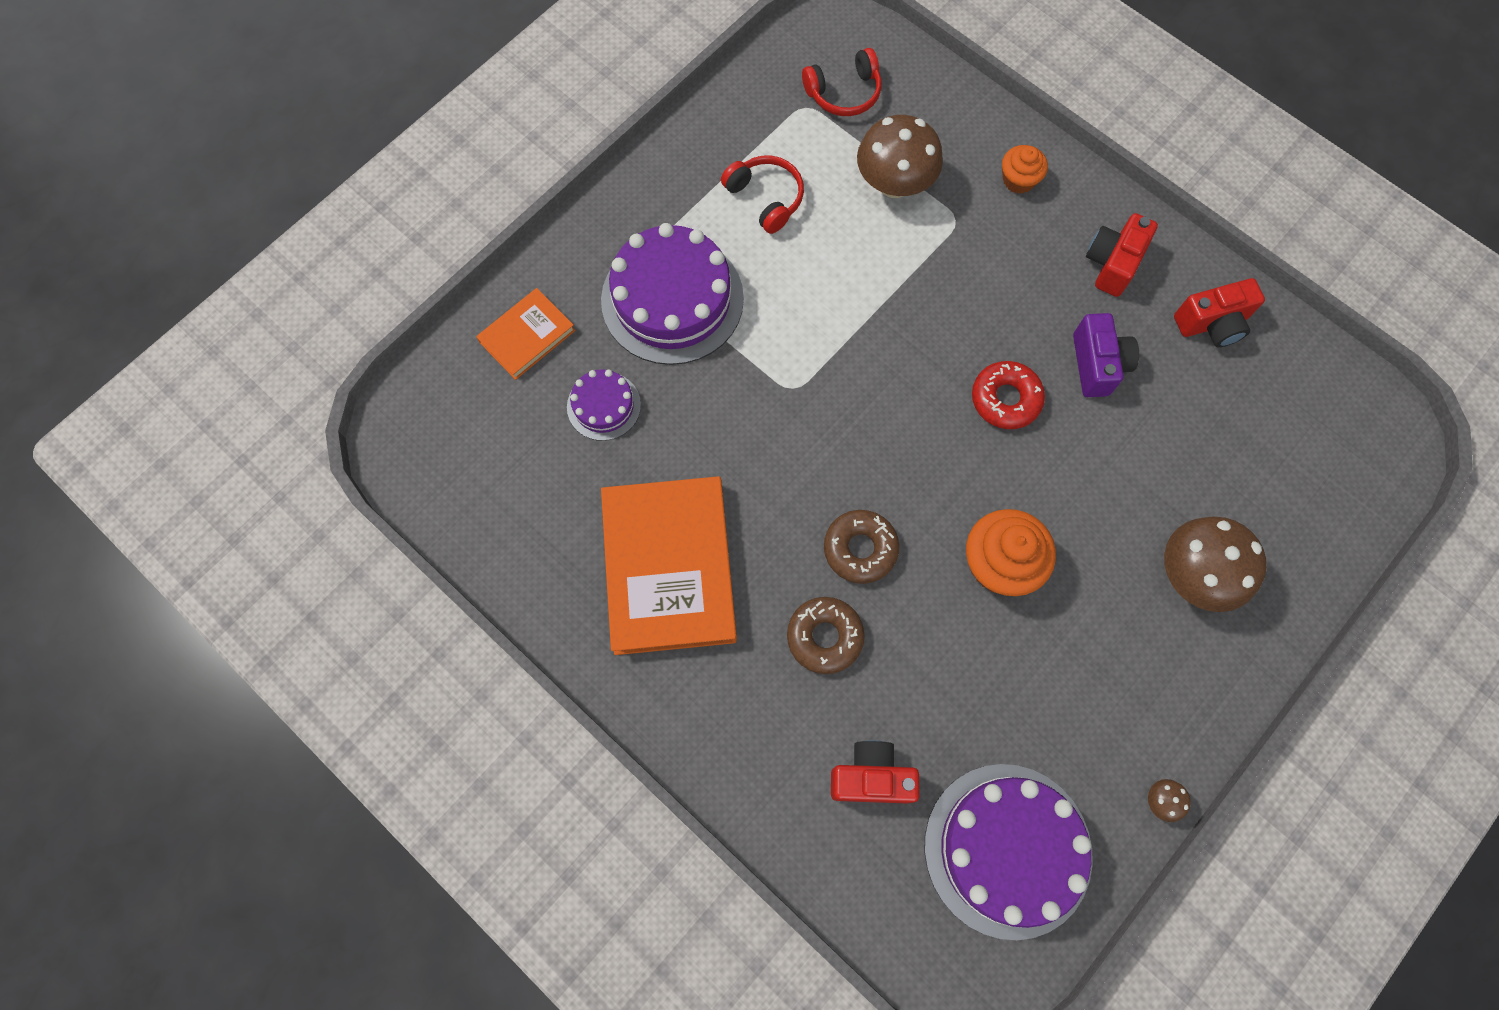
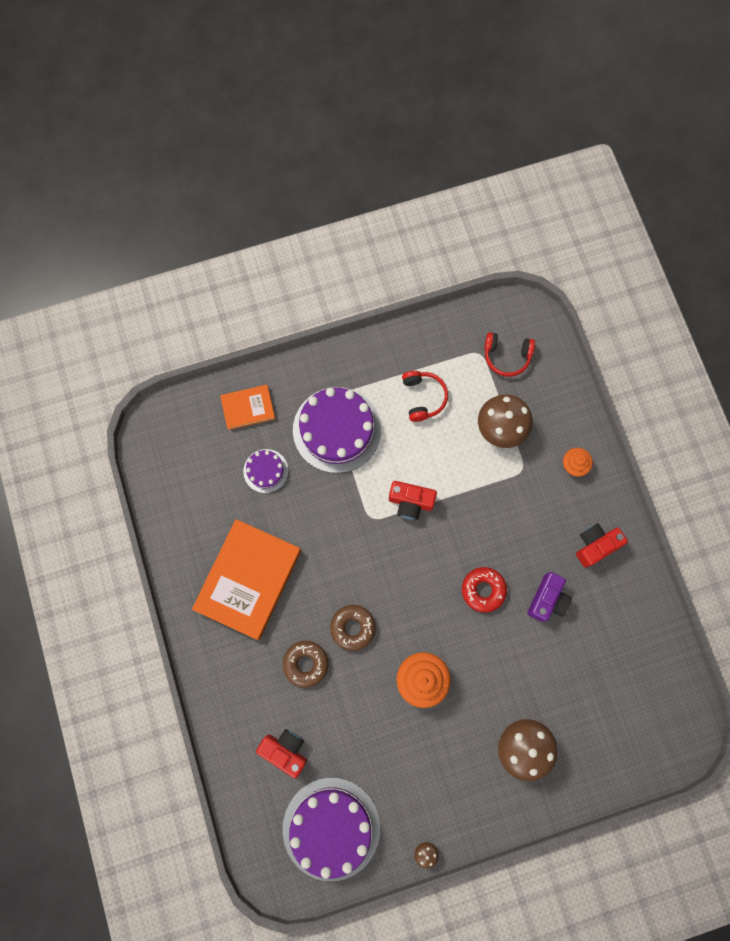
camera: 30 degrees right, 5 degrees up
(1212, 324) = (629, 613): red camera -> red camera (410, 502)

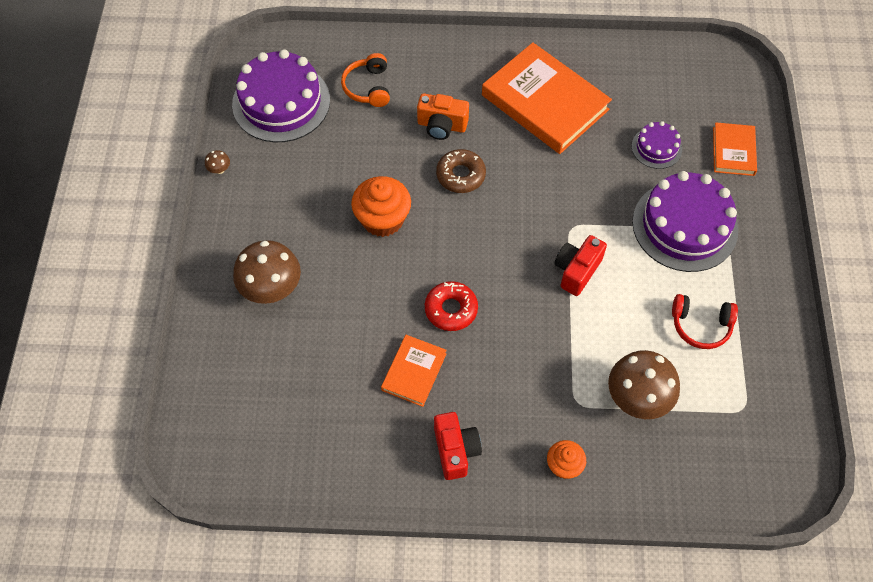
camera: 110 degrees right, 15 degrees down
(285, 750) = (368, 87): red camera -> orange headphones
(306, 663) = (442, 126): brown donut -> orange camera
(506, 356) = (731, 440): red headphones -> none
(547, 599) = (414, 372): purple camera -> orange book

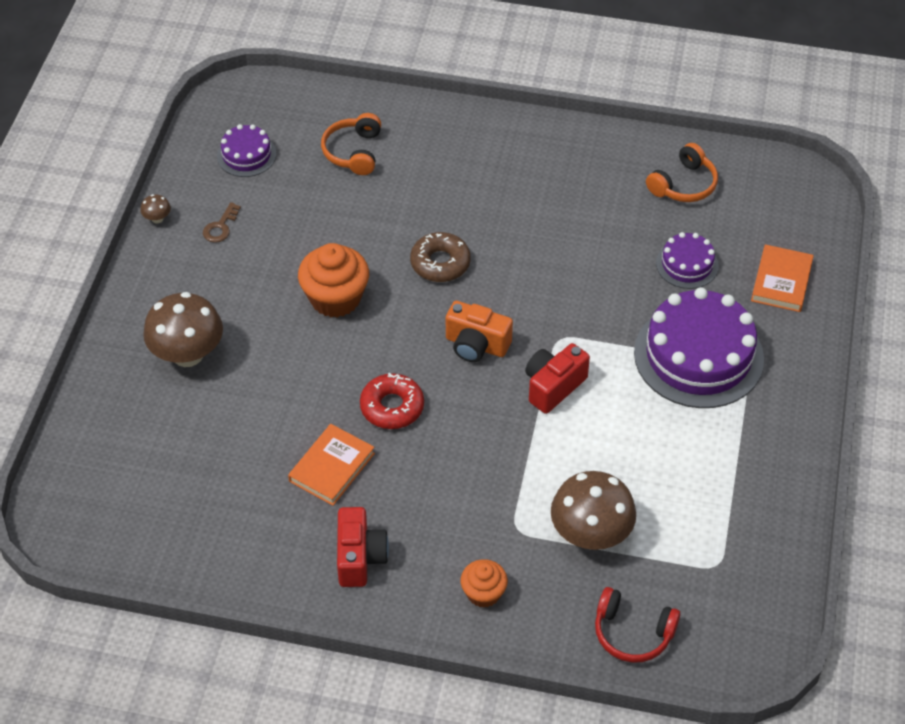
camera: 10 degrees right, 10 degrees down
(274, 169) = (220, 227): none -> brown key
(281, 102) = (246, 155): purple cake -> purple cake, size x0.50
(442, 126) = (431, 206): orange camera -> orange camera (476, 345)
(544, 102) = (562, 196): orange book -> none
(637, 79) = (683, 185): none -> orange headphones
(700, 325) = (688, 467): red headphones -> red headphones (632, 633)

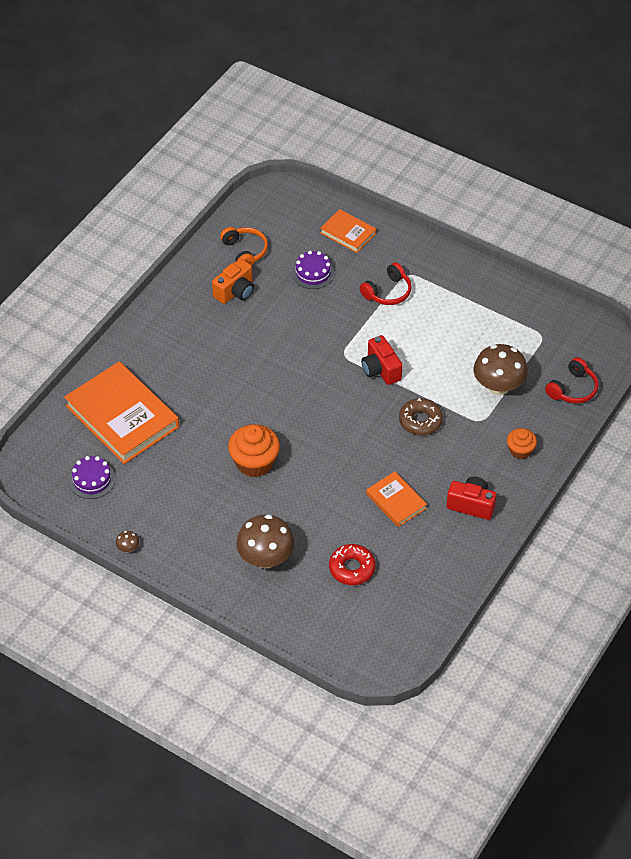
camera: 70 degrees left, 0 degrees up
(220, 227) = (156, 512): brown key -> none
(353, 152) = (122, 416): orange headphones -> orange book
(392, 407) = (361, 456): red donut -> red donut (352, 568)
(440, 263) = (251, 397): brown donut -> brown donut (420, 421)
(476, 345) = (330, 398): orange camera -> orange camera (235, 291)
(698, 355) = (388, 292): purple cake -> red headphones

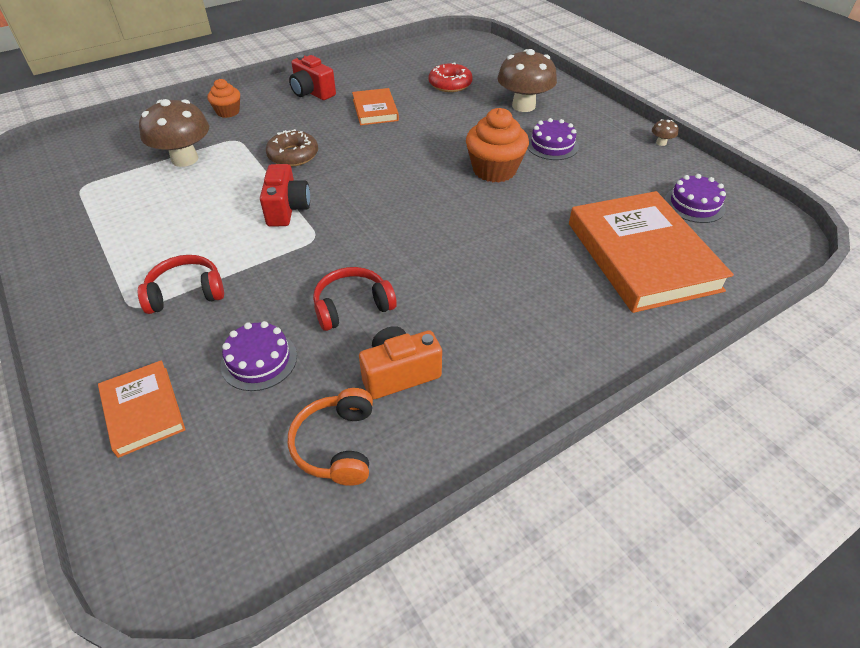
camera: 155 degrees left, 5 degrees down
(220, 510) = (552, 145): none -> purple cake
(573, 389) = (120, 138): red headphones -> red headphones (352, 306)

